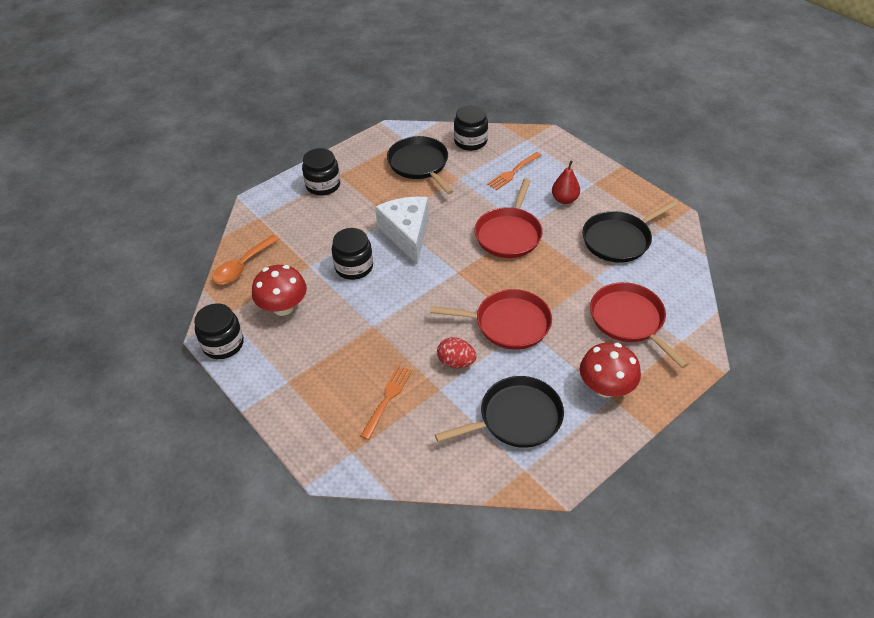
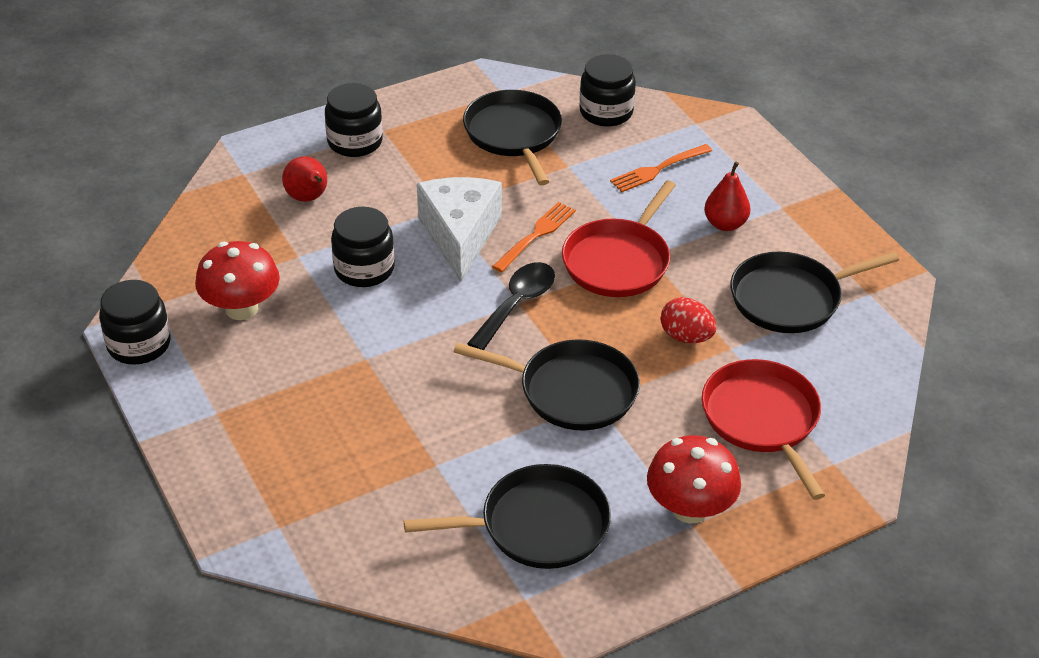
camera: 10 degrees right, 5 degrees down
(242, 266) = (198, 240): orange spoon -> none
(304, 226) = (308, 198): none -> red pear
(387, 399) = (354, 463): orange fork -> orange fork (536, 235)
(456, 273) = (517, 304): none -> black spoon
(456, 362) = (473, 431): red egg -> red egg (686, 337)
(508, 323) = (572, 391): red pan -> black pan

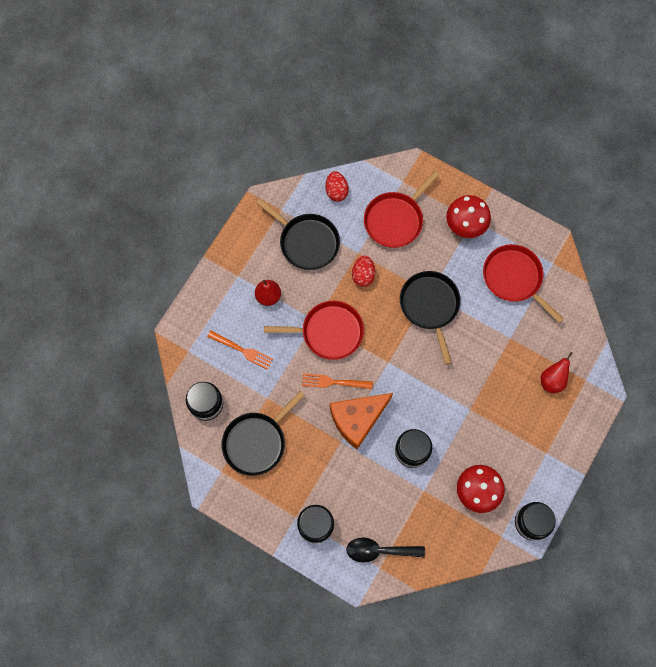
camera: 120 degrees left, 30 degrees up
(308, 198) = (377, 517): red pear -> red pear (552, 380)
(459, 235) = (357, 419): white cheese -> orange cheese
(517, 304) = (390, 362): black spoon -> black spoon (379, 550)
(537, 525) = (514, 278): black pan -> red pan
(865, 370) = (336, 191): none -> red egg

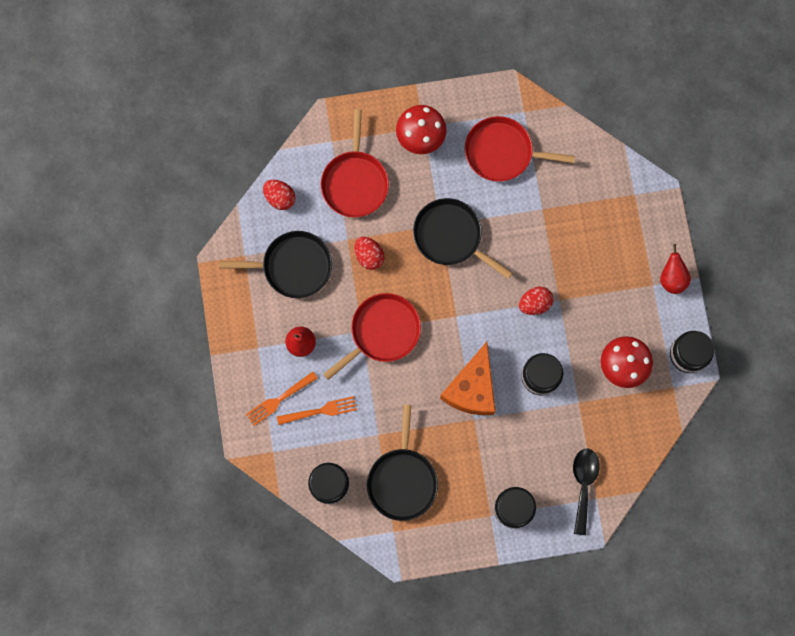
camera: 40 degrees left, 5 degrees up
(333, 382) = (424, 372): orange fork -> orange fork (279, 399)
(379, 550) = (583, 485): black spoon -> black spoon turned 135 degrees clockwise
(450, 398) = (534, 303): none -> red egg
(552, 380) = (607, 217): red pear -> red pear (672, 278)

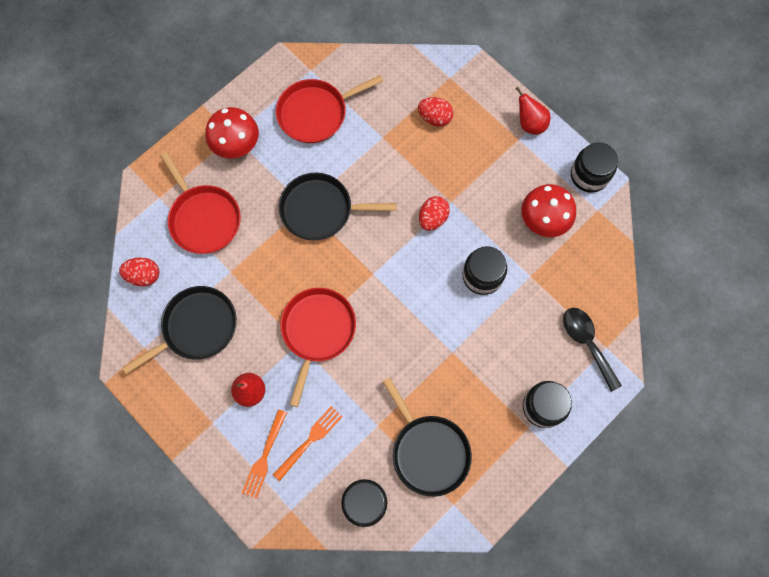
camera: 35 degrees left, 5 degrees down
(369, 256) = (260, 273): red egg -> red egg (435, 118)
(472, 388) = (431, 326): orange cheese -> none

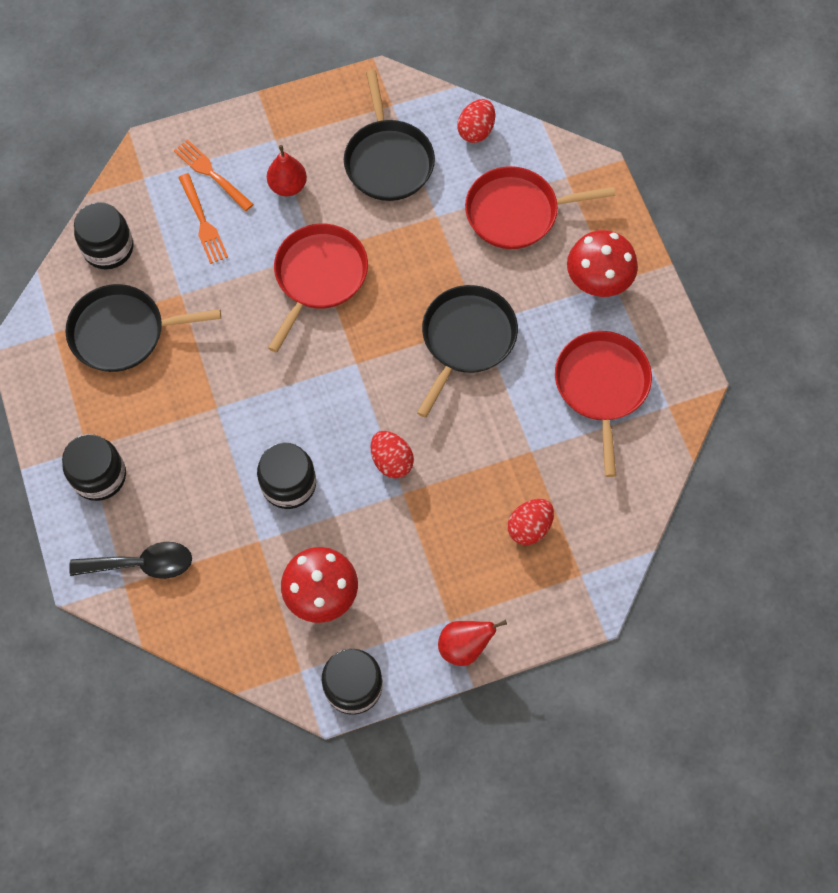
camera: 115 degrees right, 5 degrees down
(317, 331) = (318, 277): red pan -> red pan turned 105 degrees counterclockwise

